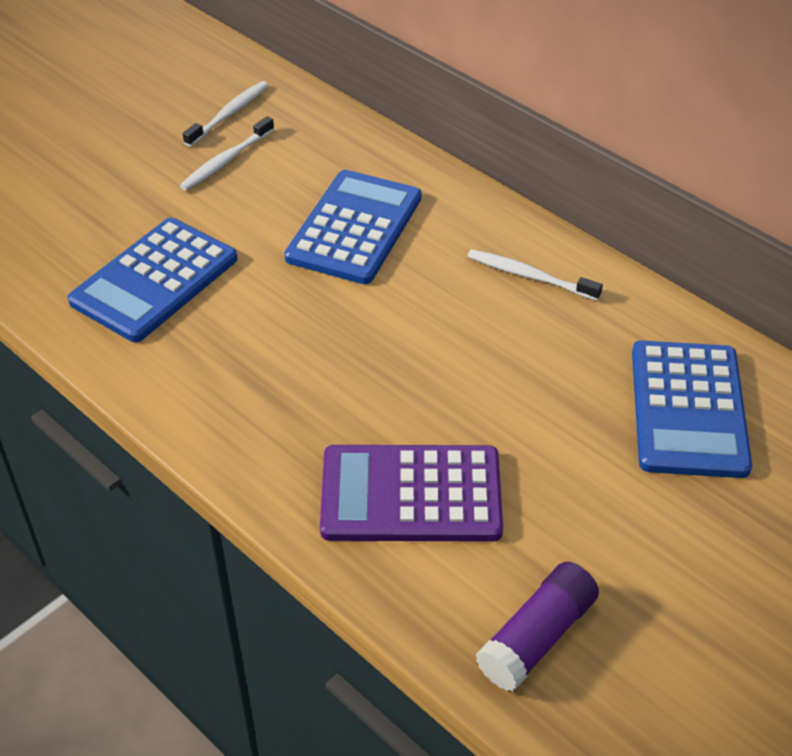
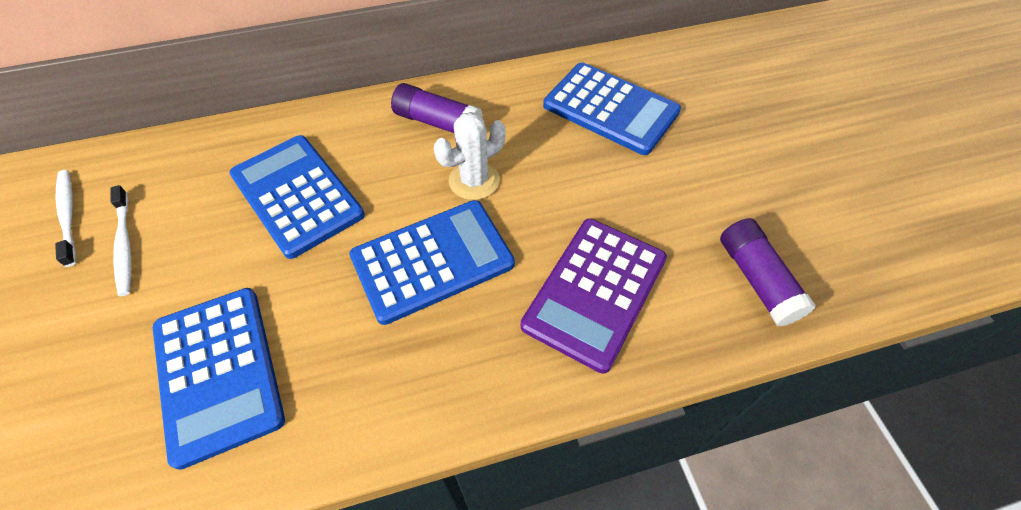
camera: 60 degrees left, 10 degrees up
(355, 355) = (432, 260): none -> blue calculator
(476, 340) = (474, 180): none -> white cactus
(529, 276) = (438, 122): white toothbrush -> purple glue stick

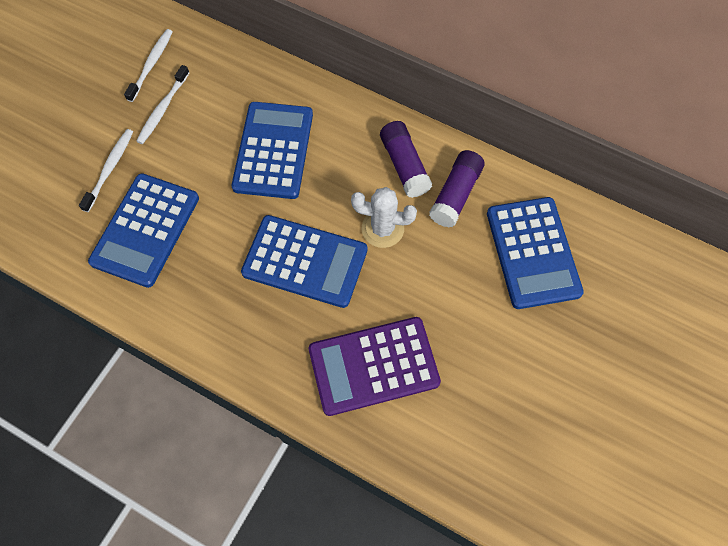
camera: 45 degrees right, 10 degrees up
(107, 348) = (110, 169): none -> white toothbrush
(757, 280) = (480, 453): purple glue stick -> purple glue stick (455, 195)

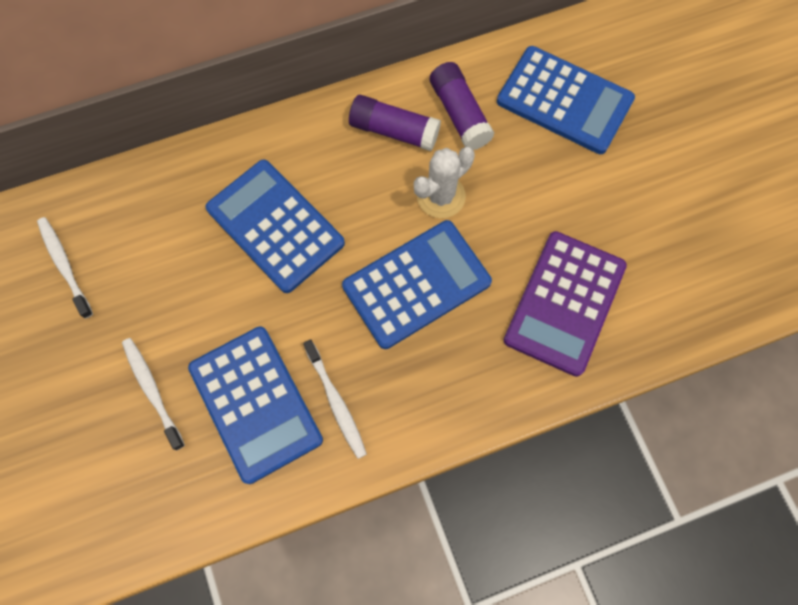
camera: 50 degrees left, 5 degrees up
(163, 109) = (130, 292): white toothbrush -> white toothbrush (336, 402)

